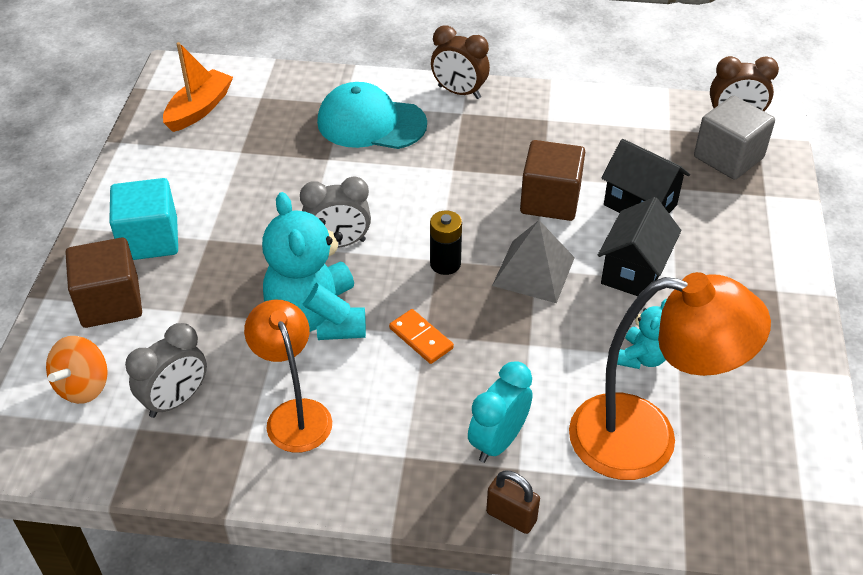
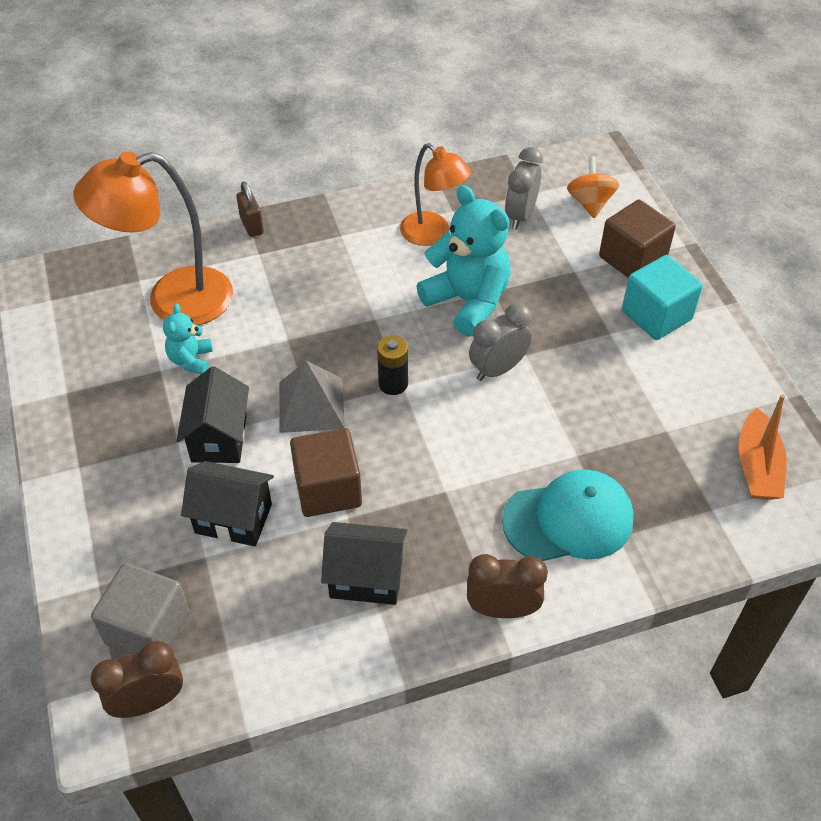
camera: 155 degrees right, 5 degrees up
(421, 338) = (376, 314): orange domino -> none
(498, 441) = (280, 264): turquoise clock -> none
(511, 517) = (252, 225): brown padlock -> brown padlock turned 60 degrees clockwise
(548, 136) = (366, 578): none -> black house

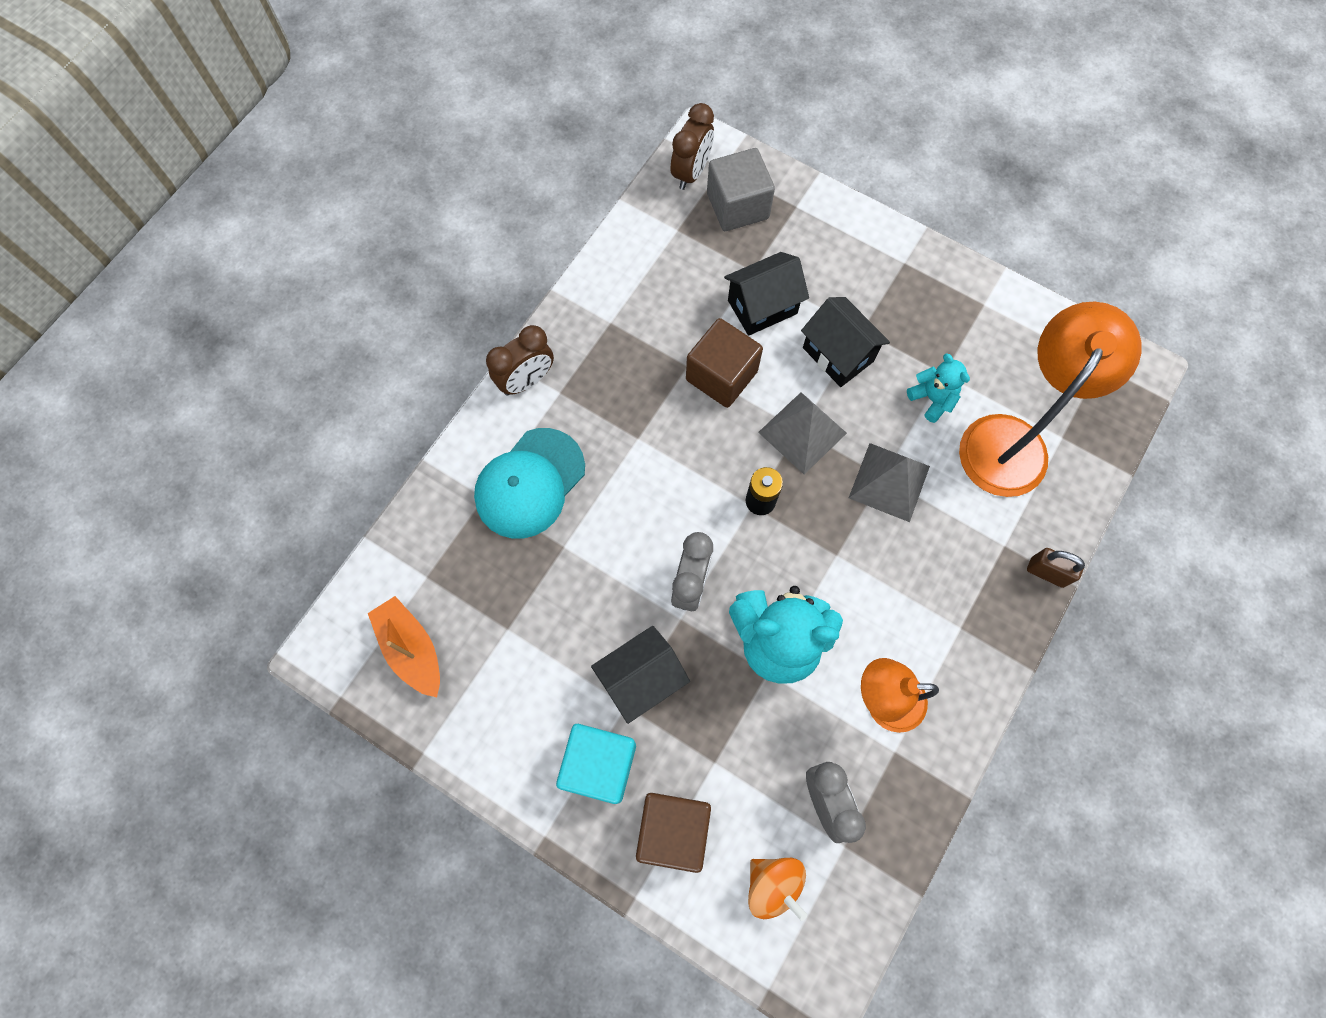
camera: 140 degrees right, 20 degrees up
(287, 334) = (889, 481): none -> grey pyramid
(366, 578) = (635, 334): black house -> black house (641, 679)

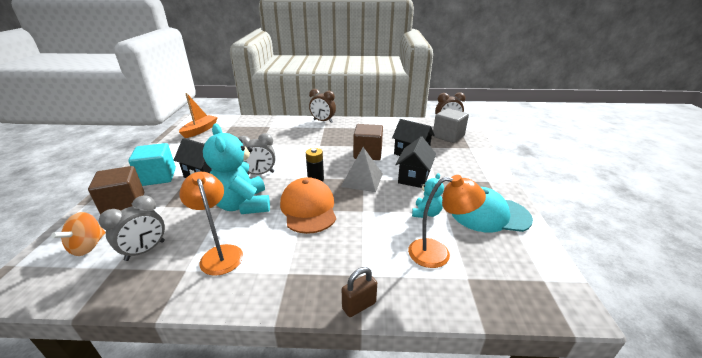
camera: 60 degrees right, 40 degrees down
(530, 483) = (281, 132): turquoise cap -> turquoise cap (489, 214)
(838, 547) = (308, 208): none -> orange cap
(889, 481) = (361, 213): grey pyramid -> none
(1011, 439) = (438, 253): orange lamp -> orange lamp, size x0.63
(1046, 572) = (359, 305): brown padlock -> brown padlock turned 60 degrees clockwise

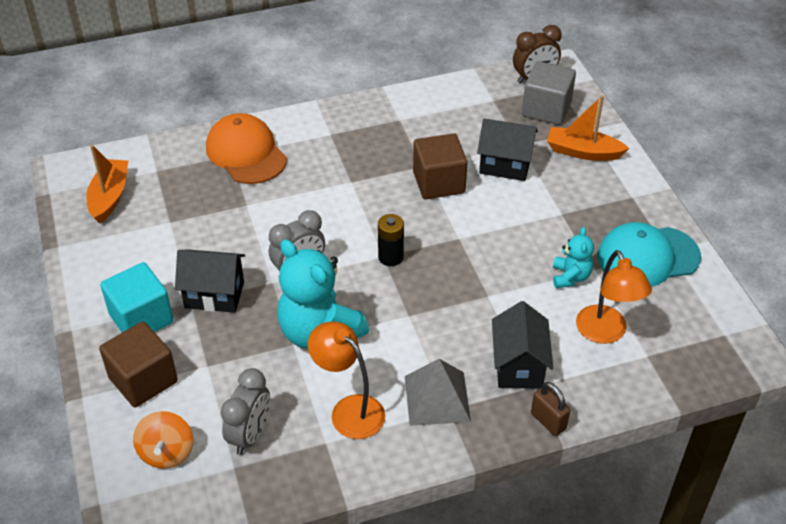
camera: 20 degrees left, 15 degrees up
(308, 208) = (414, 312): orange cap -> orange cap (246, 153)
(323, 121) = (317, 118): brown clock -> none
(359, 305) = (548, 421): brown padlock -> brown padlock turned 75 degrees counterclockwise
(362, 180) = (459, 240): grey pyramid -> grey pyramid (437, 398)
(414, 177) = (529, 216): black house -> black house (518, 366)
(438, 253) = (605, 333): orange lamp -> orange lamp turned 90 degrees clockwise
(463, 156) = (583, 152): none -> orange boat

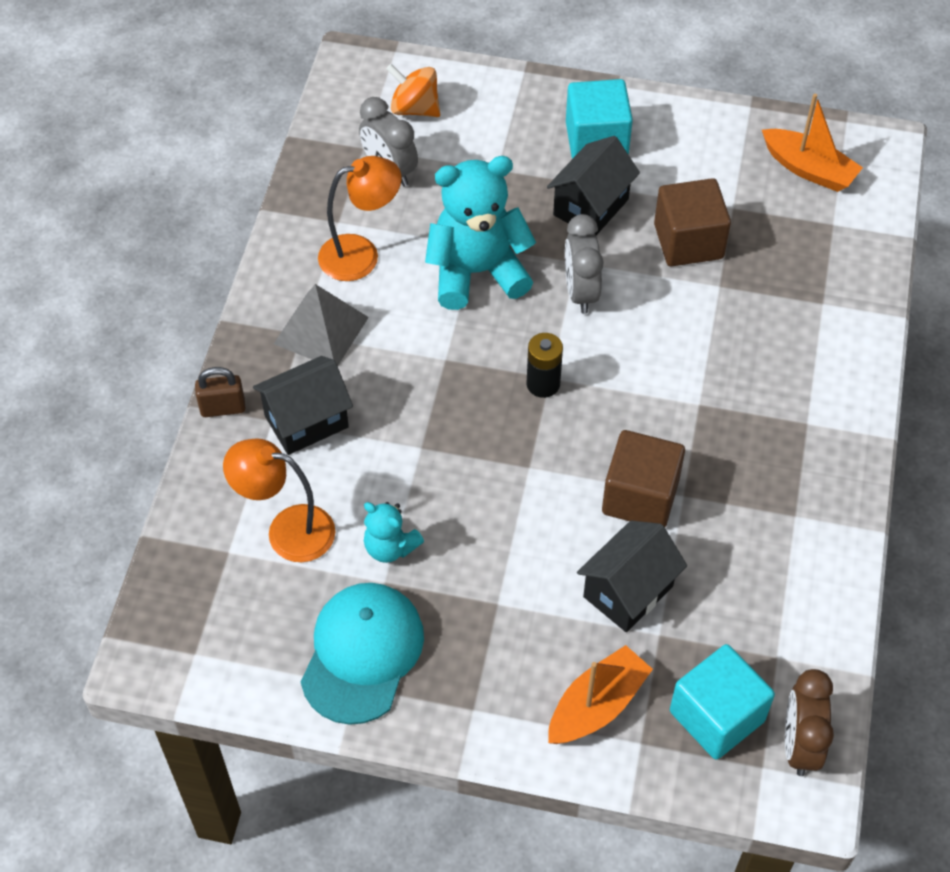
camera: 120 degrees right, 10 degrees up
(143, 380) = (513, 118): brown cube -> brown cube (688, 241)
(246, 153) = (817, 320): orange cap -> none
(518, 366) = (306, 421): black house -> black house turned 60 degrees counterclockwise
(546, 109) = (717, 716): grey cube -> turquoise cube

